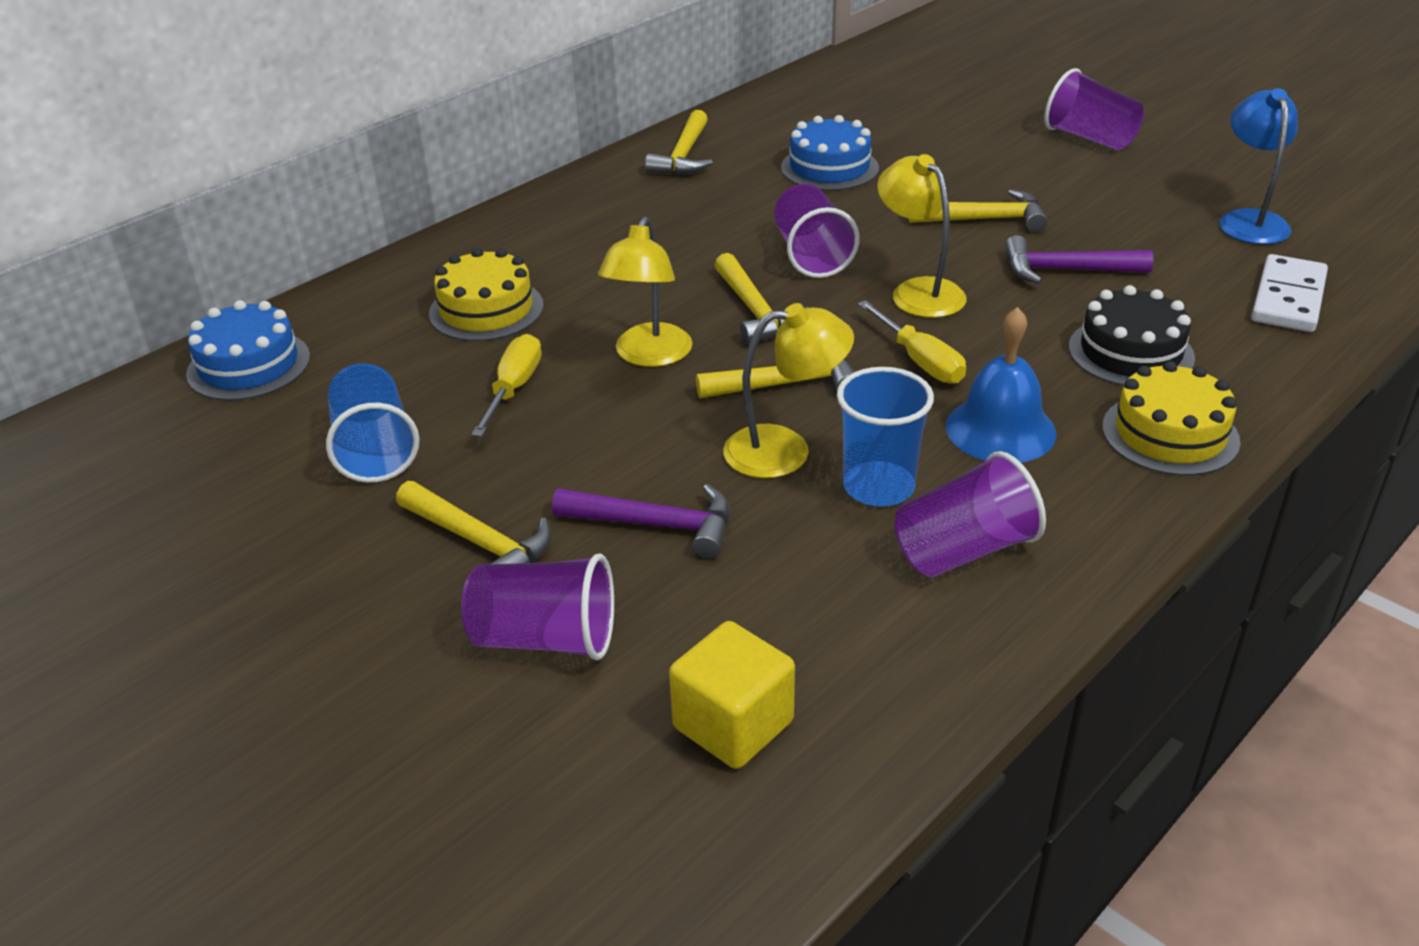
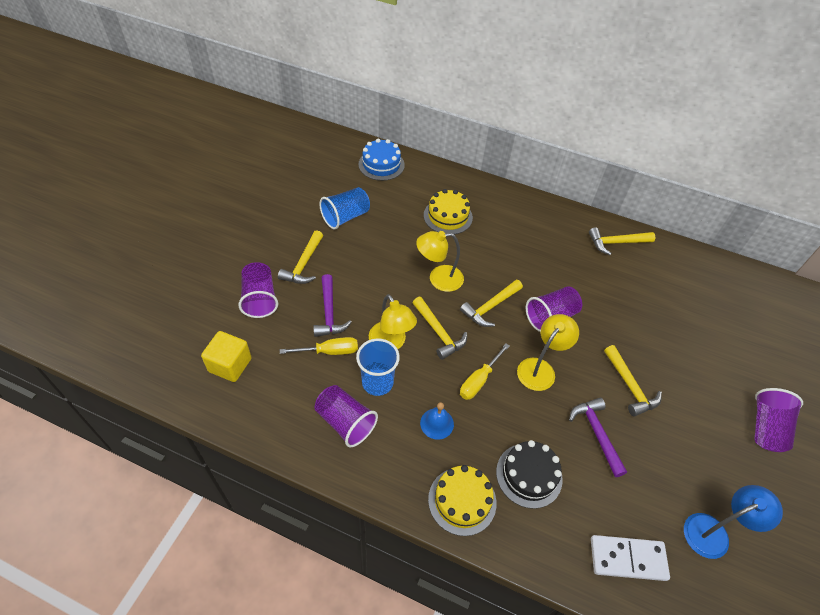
camera: 65 degrees right, 15 degrees up
(513, 389) = (397, 243): yellow screwdriver -> yellow screwdriver (329, 351)
(829, 168) = (643, 305): blue cake -> none
(1000, 429) = (437, 423): blue bell -> blue bell, size x0.64

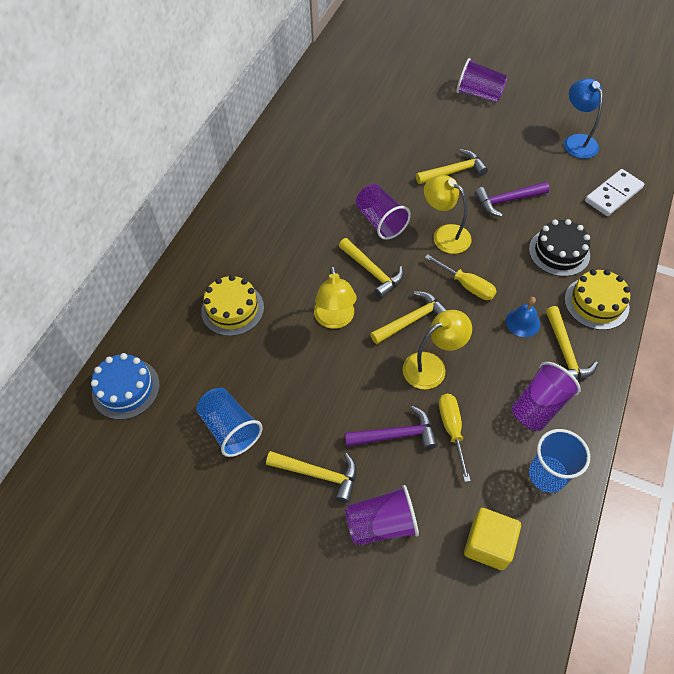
camera: 85 degrees left, 5 degrees up
(377, 382) = (485, 377): blue cup -> blue cup (547, 475)
(616, 243) = (276, 158): yellow hammer -> yellow hammer (565, 352)
(627, 558) = (613, 194): white domino -> white domino turned 45 degrees clockwise

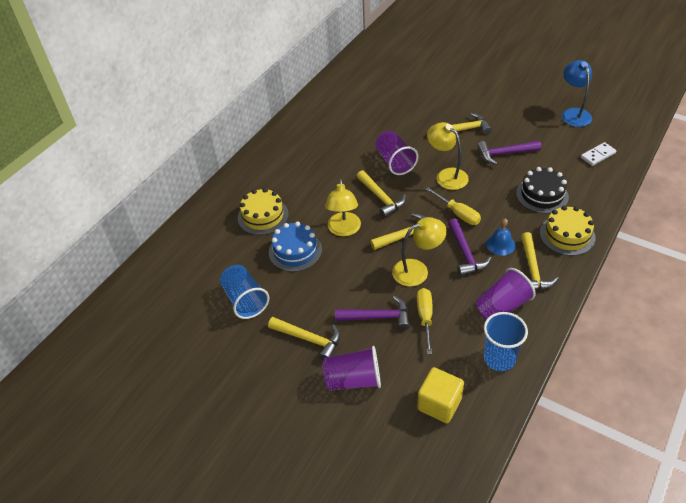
camera: 10 degrees right, 10 degrees down
(126, 388) = (169, 265): blue cake -> blue cake (295, 251)
(479, 94) = (496, 74): purple cup -> none
(484, 338) = (465, 253): none -> purple hammer
(613, 194) = (598, 155): white domino -> white domino, size x0.66

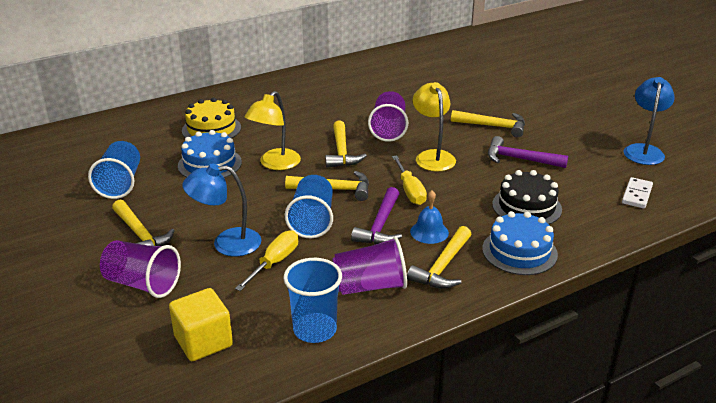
camera: 25 degrees right, 15 degrees down
(377, 317) = (226, 243): purple hammer -> blue lamp
(417, 270) = (312, 221): yellow lamp -> blue cup
(567, 235) = (519, 251): yellow cake -> blue cake
(598, 155) = (636, 195): white domino -> white domino turned 60 degrees counterclockwise

